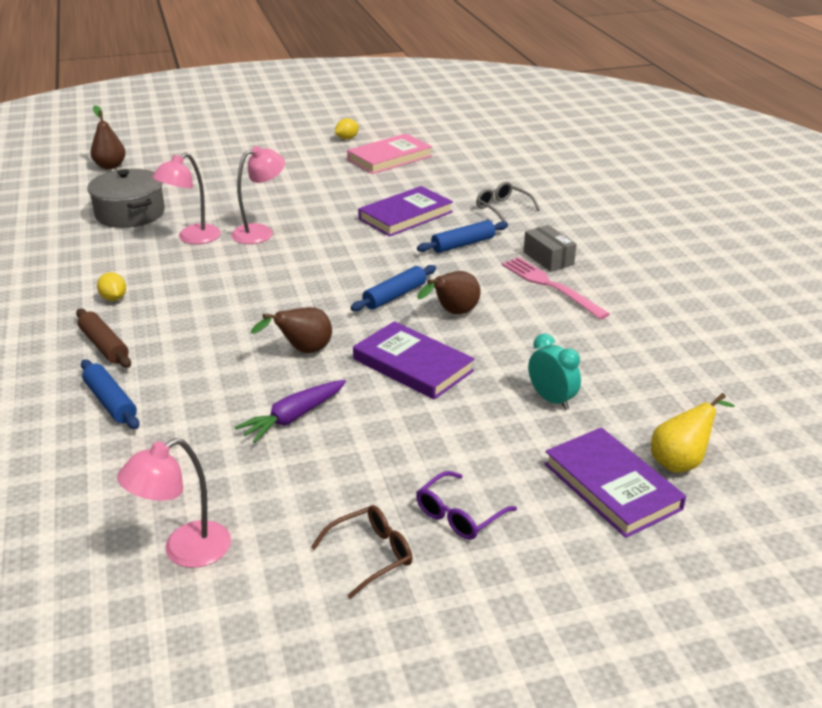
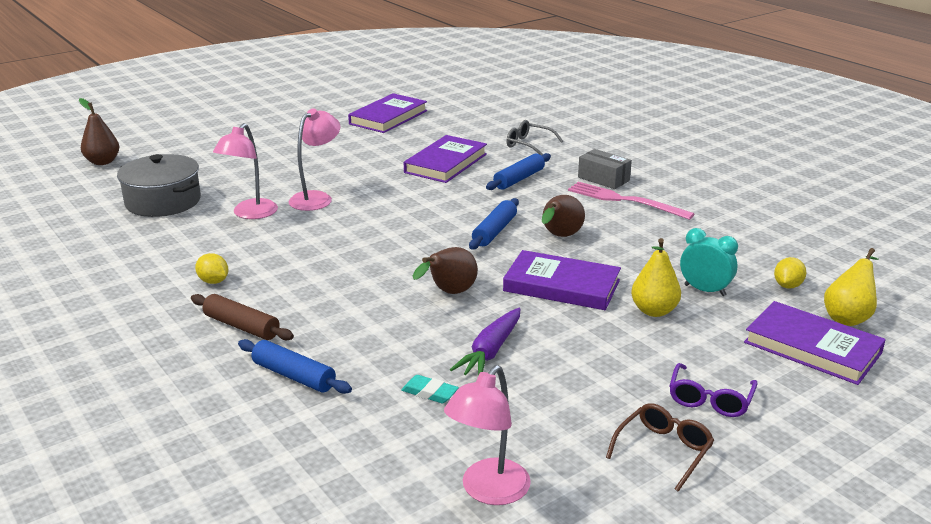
camera: 20 degrees left, 5 degrees down
(209, 445) = (429, 393): none -> turquoise eraser
(347, 138) = (332, 106): yellow lemon -> yellow lemon (787, 286)
(389, 158) = (388, 117): pink book -> purple book
(481, 410) = (654, 311): none -> yellow pear

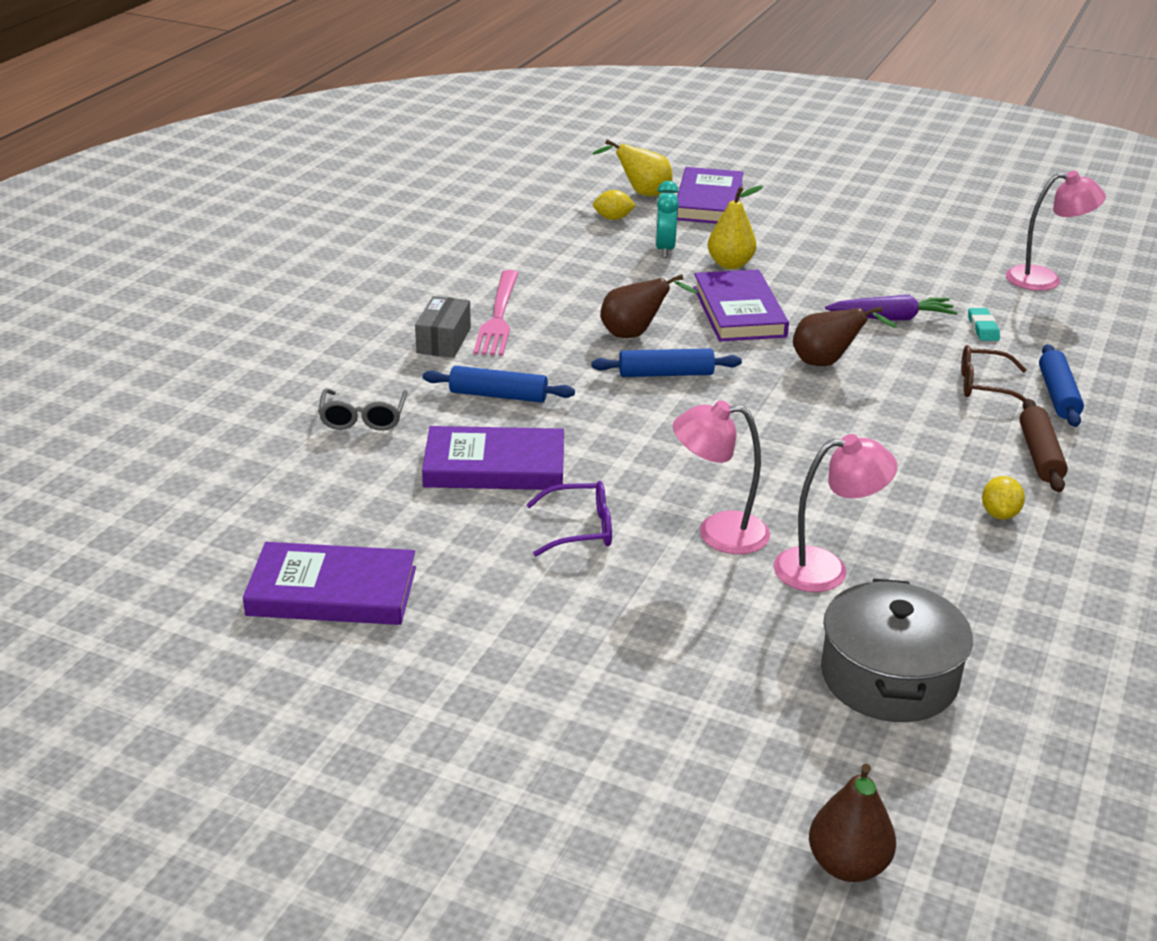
camera: 120 degrees left, 5 degrees up
(663, 451) = (914, 234): brown glasses -> brown glasses (984, 386)
(710, 399) = (831, 227): purple glasses -> purple glasses (580, 529)

